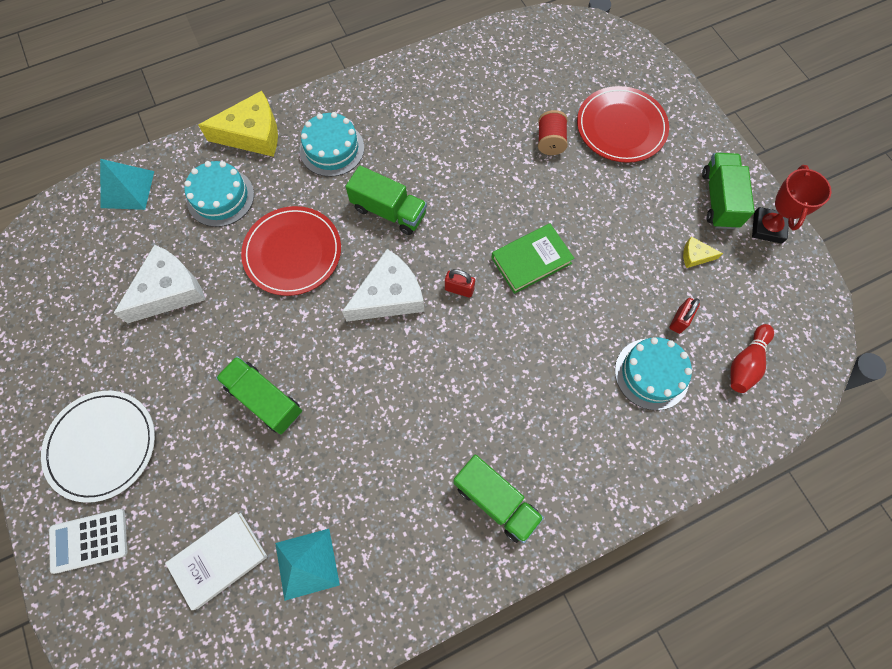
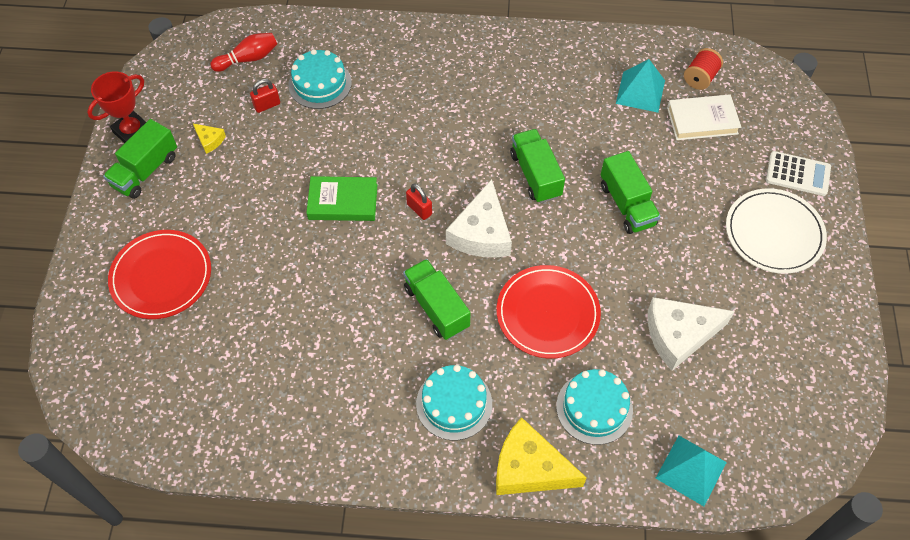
camera: 150 degrees left, 10 degrees down
(389, 296) = (481, 233): white cheese -> white cheese turned 75 degrees counterclockwise
(495, 500) = (489, 66): green truck -> green truck (535, 175)
(550, 142) = (238, 297): red spool -> red spool (700, 78)

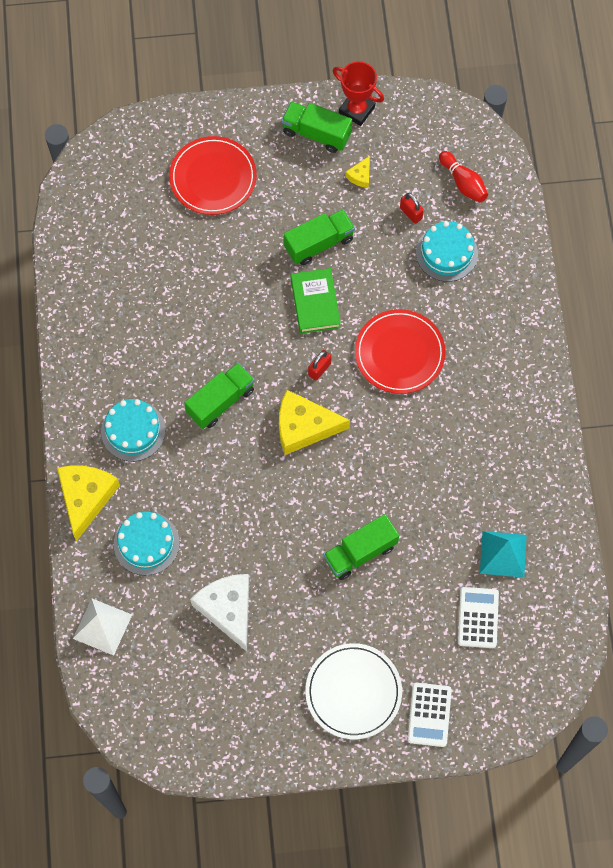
camera: 80 degrees right, 10 degrees up
(481, 233) = (304, 427): white cheese -> yellow cheese
(535, 175) = (378, 465): green truck -> green truck (319, 243)
(547, 313) = (230, 494): red plate -> red plate (399, 353)
(691, 470) = (102, 626): turquoise pyramid -> white pyramid
(700, 78) = (535, 613): red spool -> none
(702, 120) = (478, 617): white book -> white calculator

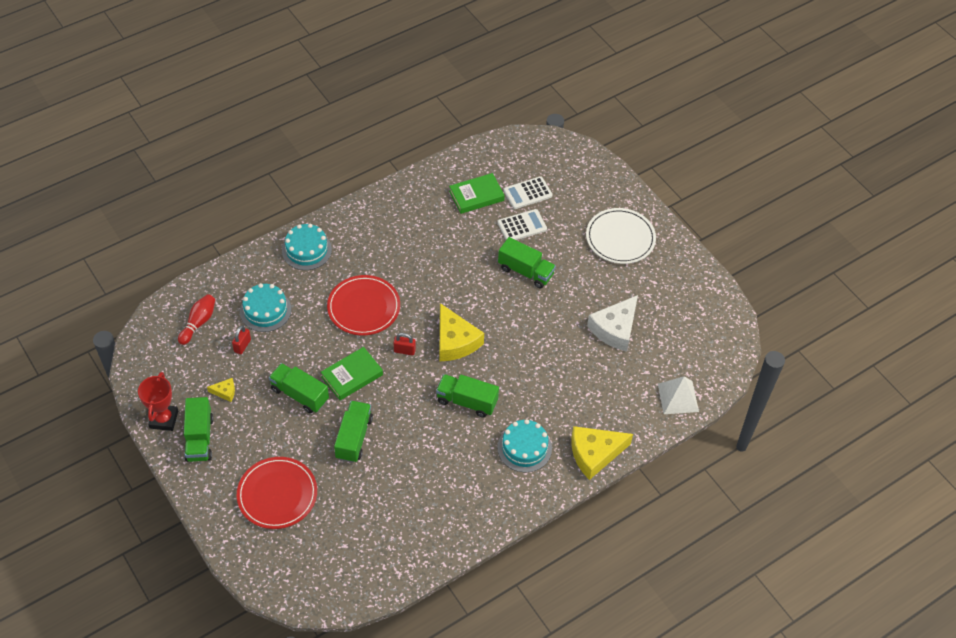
camera: 120 degrees left, 15 degrees down
(146, 543) = (602, 399): turquoise cake -> turquoise cake (306, 250)
(238, 272) = (354, 438): none -> green truck
(429, 715) = (606, 194): white calculator -> white calculator (522, 226)
(503, 554) = (476, 196): turquoise pyramid -> green book

